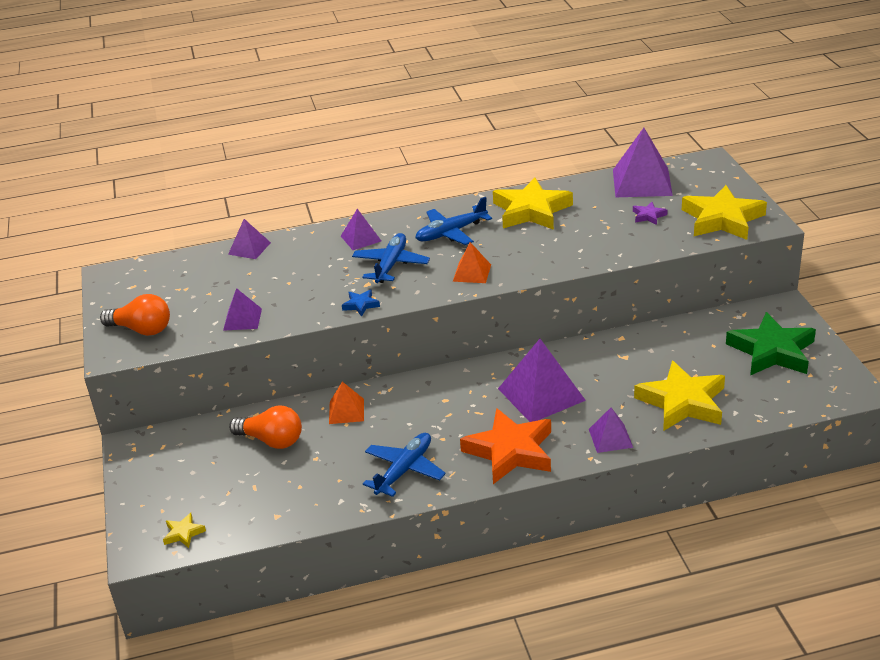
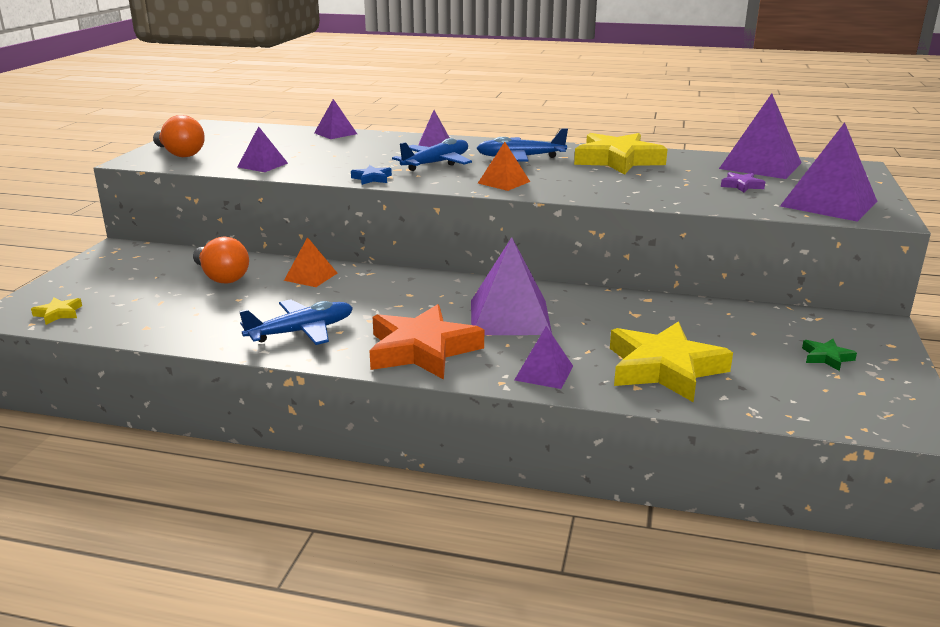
camera: 25 degrees right, 10 degrees down
(722, 219) = (829, 203): yellow star -> purple pyramid
(772, 351) = (826, 357): green star -> green star, size x0.43

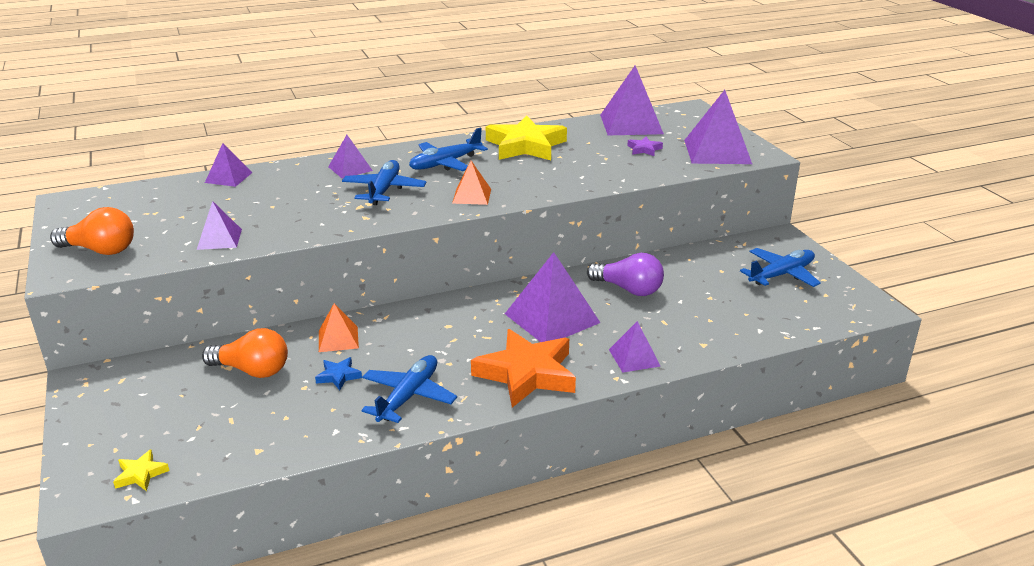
camera: 35 degrees left, 5 degrees up
(372, 178) = (353, 224): blue star -> blue star (338, 376)
(621, 318) = (628, 289): none -> purple light bulb
(664, 368) = (703, 322): yellow star -> none
(826, 357) = (781, 275): green star -> blue plane

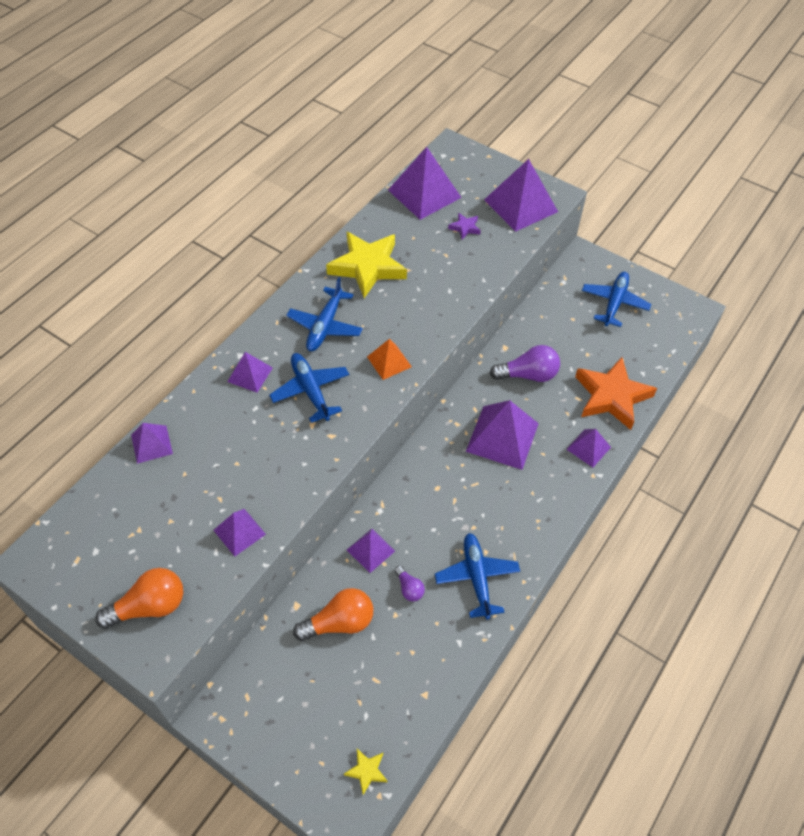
camera: 35 degrees left, 25 degrees up
(338, 339) = (370, 550): orange pyramid -> purple pyramid
(338, 376) = (409, 588): blue star -> purple light bulb
(526, 373) = (534, 506): orange star -> orange star (611, 396)

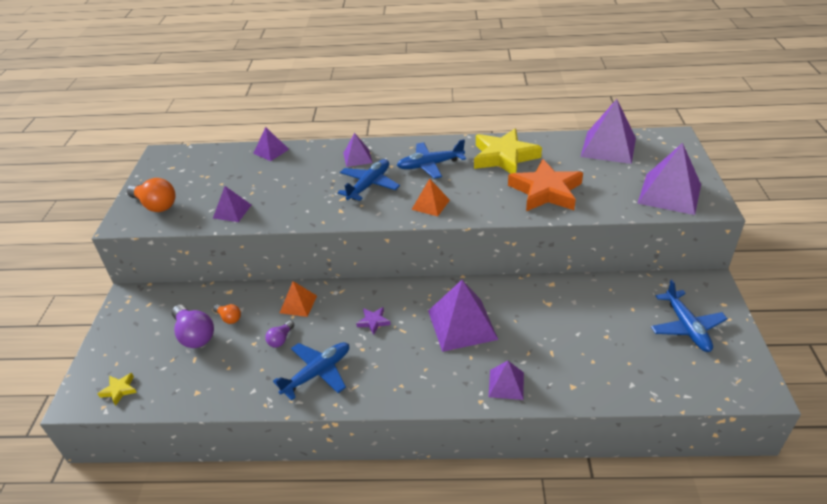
camera: 60 degrees right, 15 degrees down
(339, 622) = (229, 318): orange light bulb -> orange light bulb, size x0.54
(370, 550) = (298, 304): purple pyramid -> orange pyramid
(465, 228) = (603, 179): purple star -> purple star (373, 322)
(528, 375) = (540, 310): purple light bulb -> purple light bulb (194, 335)
(611, 396) = (579, 374): orange star -> orange star (546, 191)
(614, 303) = (686, 327): blue plane -> blue plane turned 90 degrees clockwise

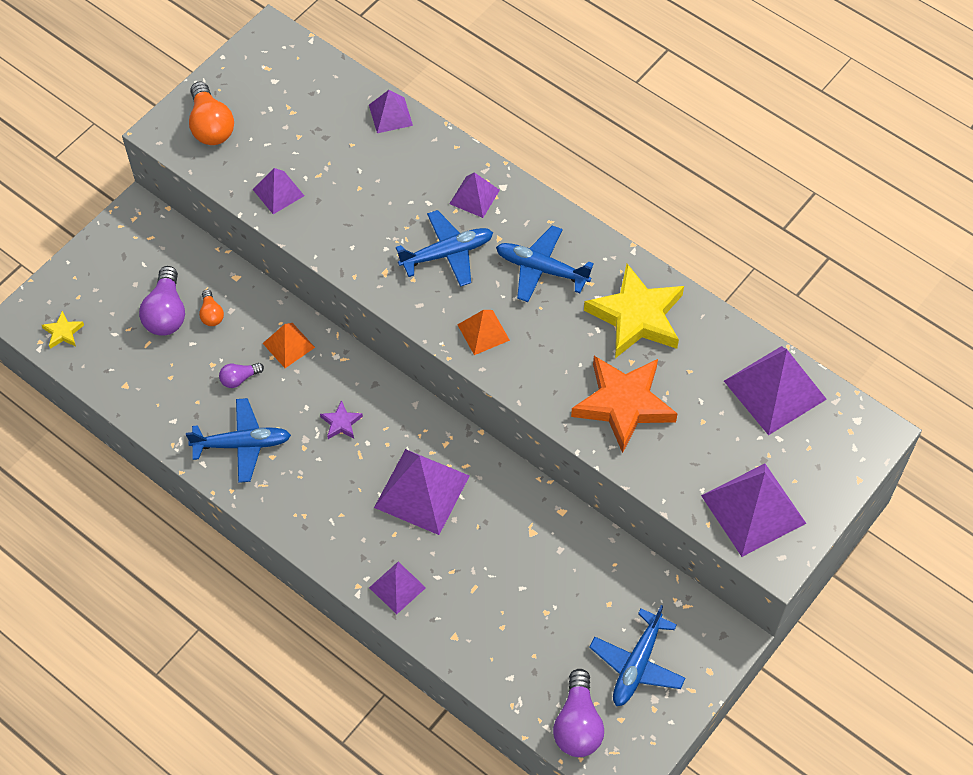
camera: 35 degrees right, 20 degrees up
(700, 381) = (577, 724): none -> purple light bulb

